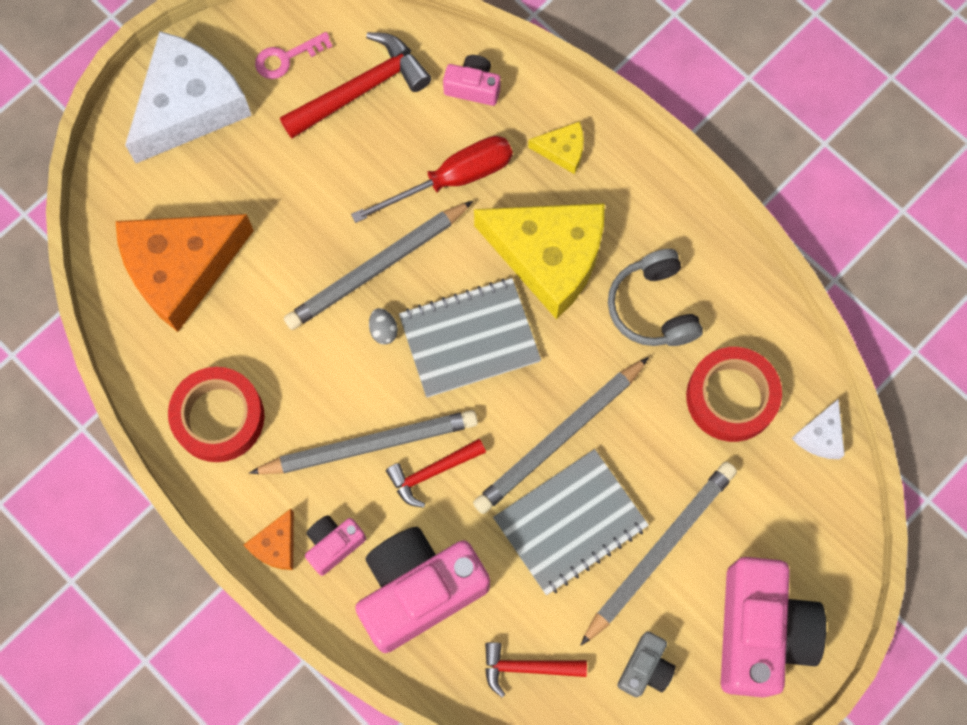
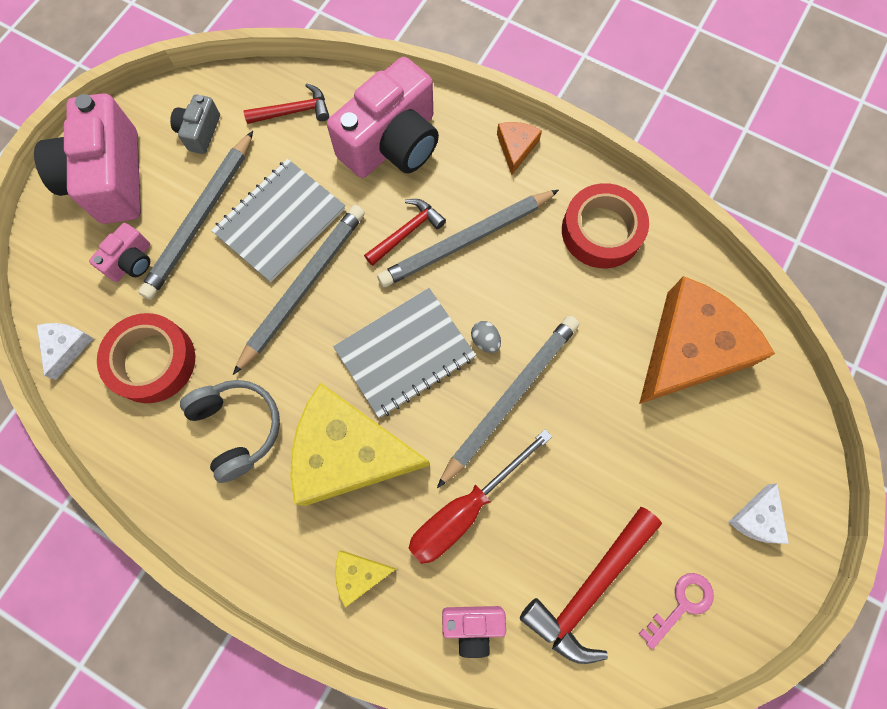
camera: 165 degrees right, 0 degrees up
(189, 106) = (757, 518): white cheese -> white cheese, size x0.43
(333, 544) = (470, 159): pink camera -> pink camera (131, 261)

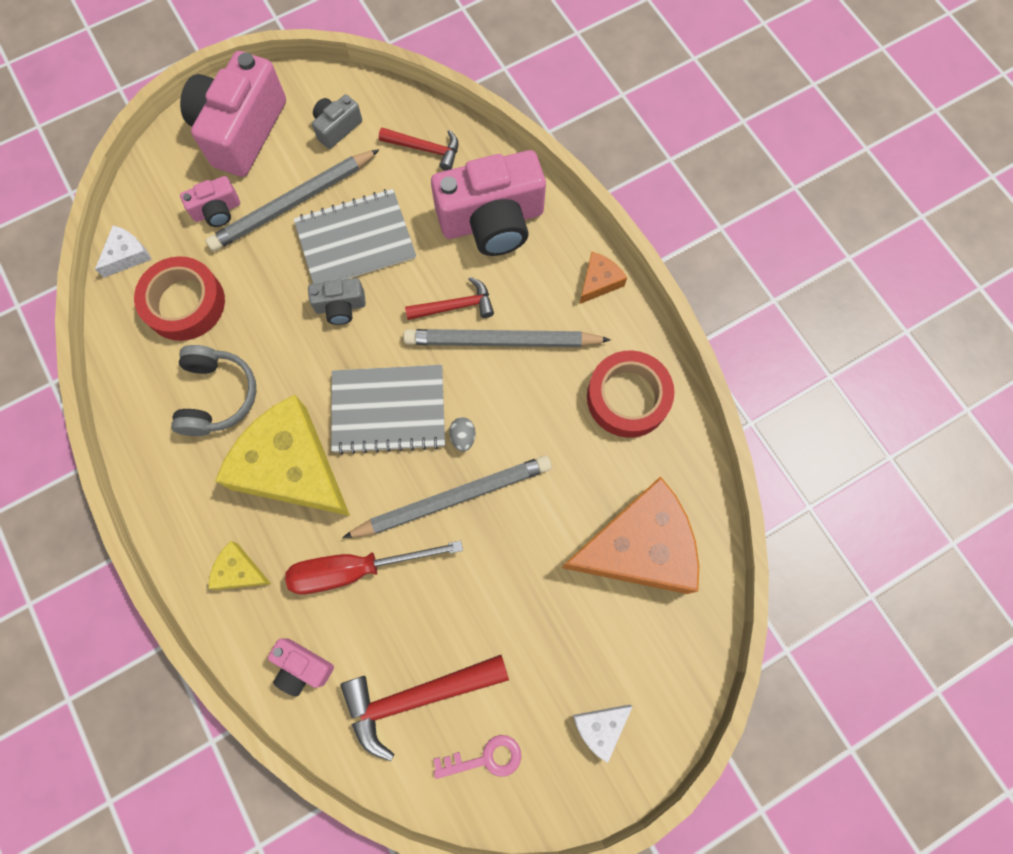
camera: 30 degrees right, 0 degrees up
(303, 287) = (340, 307): grey pencil -> grey camera

